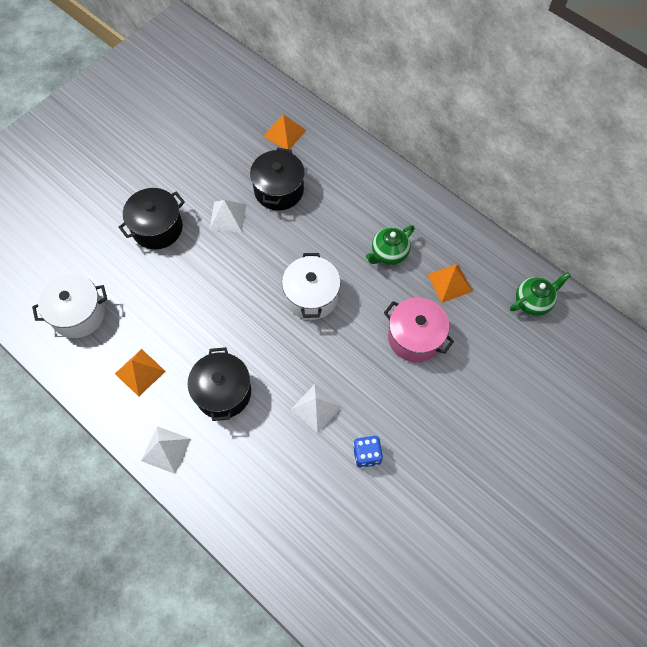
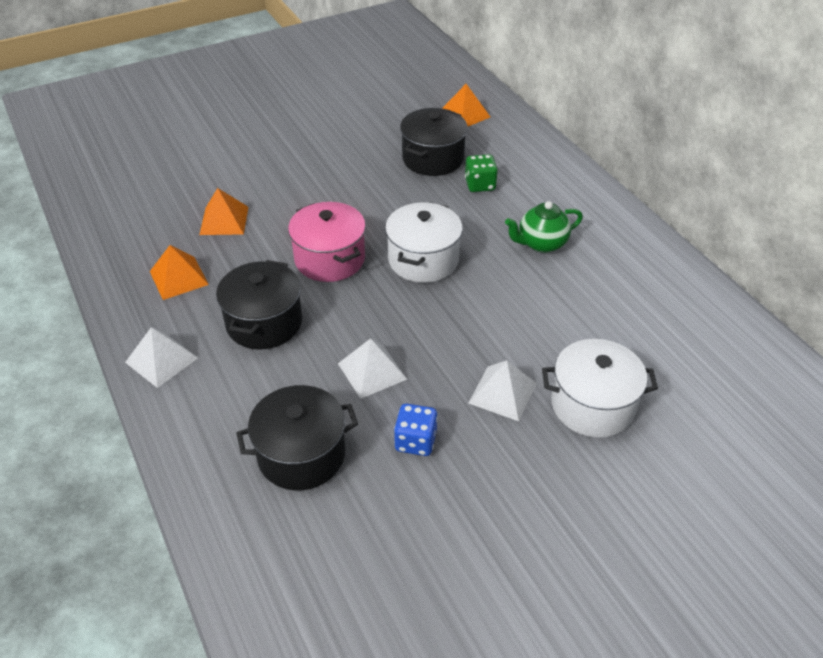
camera: 20 degrees right, 20 degrees down
(78, 314) = (145, 210): white pot -> white pot (592, 405)
(157, 228) = (277, 159): black pot -> black pot (301, 455)
(227, 216) = (361, 167): white pyramid -> white pyramid (502, 393)
(324, 207) = (480, 185): none -> green dice
(415, 337) = (539, 334): pink pot -> pink pot (329, 259)
(449, 282) = (610, 290): orange pyramid -> orange pyramid (224, 220)
(533, 302) = (723, 338): green teapot -> none

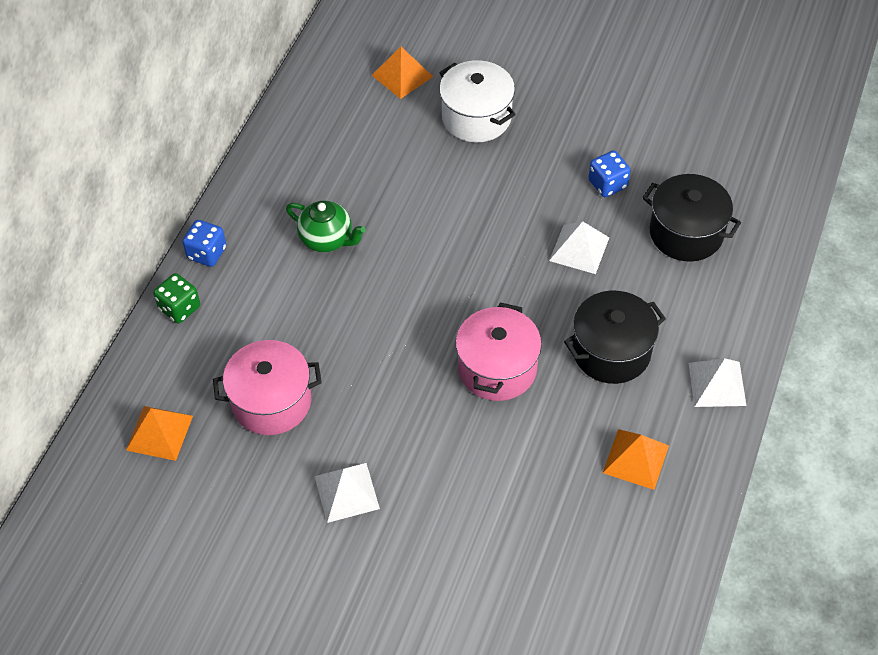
camera: 130 degrees left, 10 degrees up
(224, 220) = (536, 496): orange pyramid -> orange pyramid (402, 76)
(423, 260) = (430, 303): white pot -> none
(433, 159) = (271, 401): black pot -> pink pot
(480, 185) = (281, 334): green dice -> green dice (179, 308)
(502, 393) = (517, 167): white pyramid -> white pyramid (346, 492)
(589, 187) = (207, 253): none -> blue dice

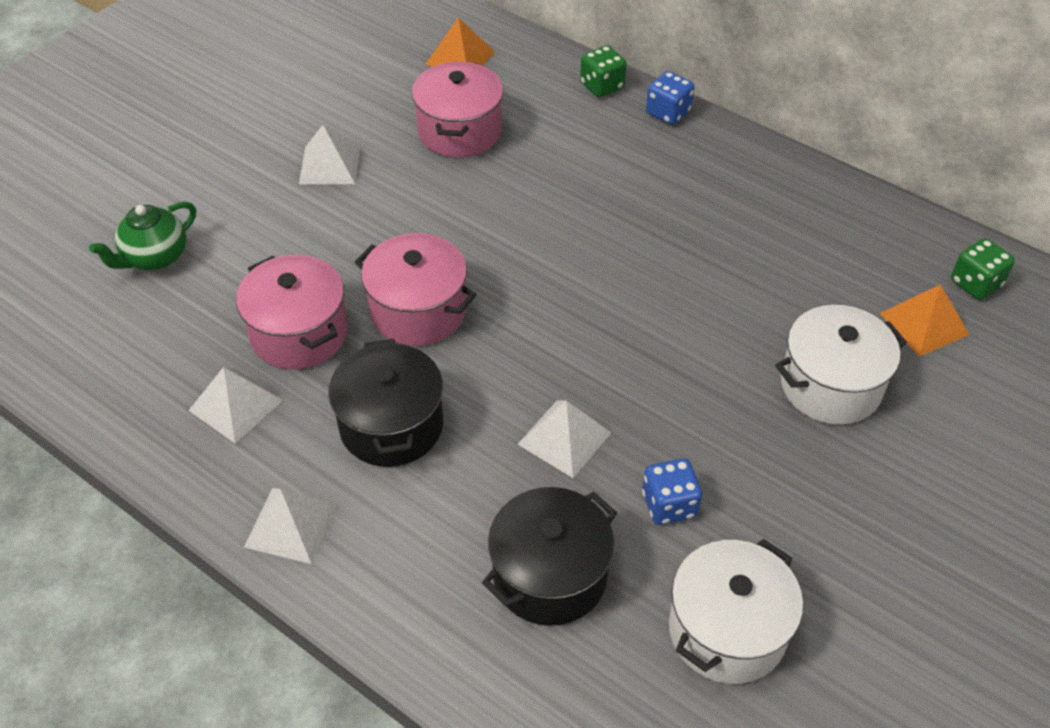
camera: 105 degrees right, 5 degrees down
(327, 239) = (658, 205): green teapot -> green teapot (155, 258)
(354, 52) = (975, 283): none -> green dice
(550, 442) = (299, 333): none -> pink pot
(635, 459) = (236, 405): orange pyramid -> white pyramid
(681, 144) = (727, 630): none -> white pot

